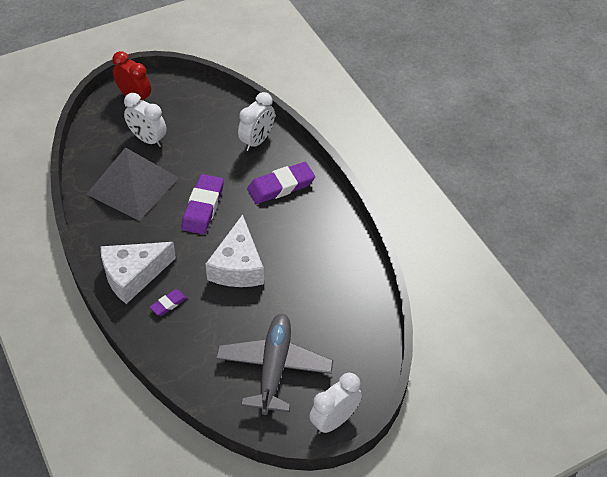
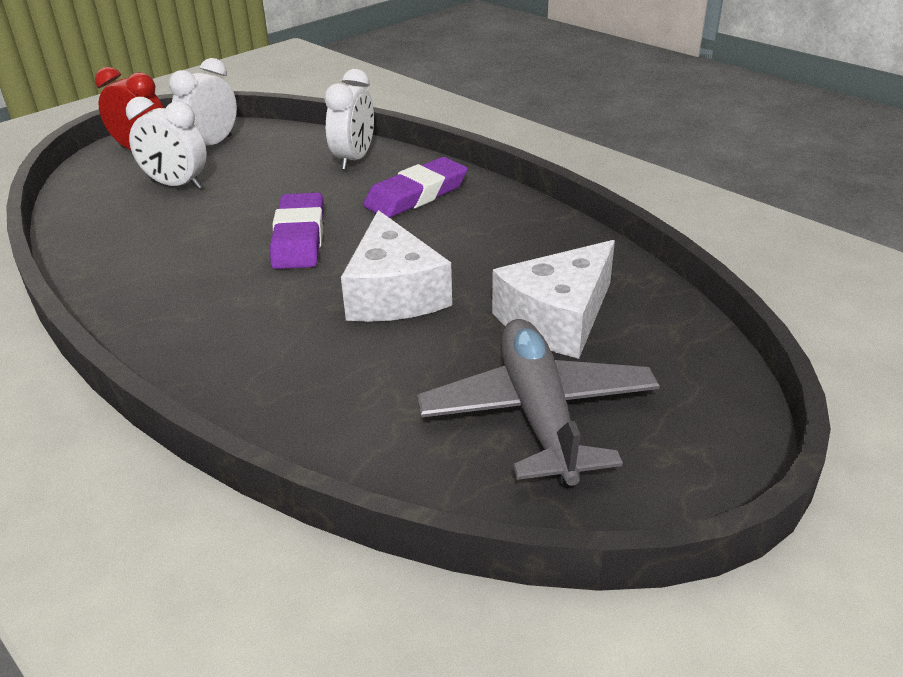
camera: 15 degrees left, 15 degrees down
(133, 185) = (166, 235): grey pyramid -> none
(133, 275) = (201, 342): white cheese -> white cheese (557, 318)
(168, 304) = (285, 367): purple eraser -> none
(334, 420) = (709, 468): white clock -> white clock (211, 145)

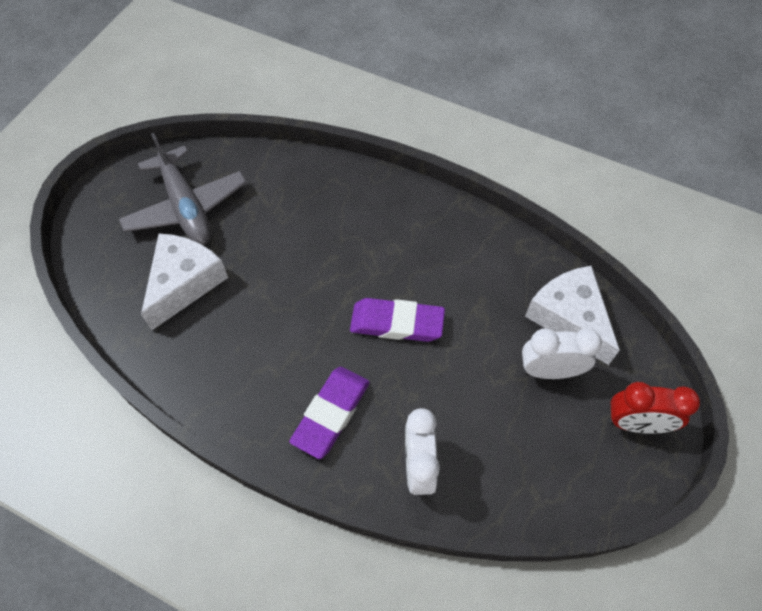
camera: 160 degrees right, 25 degrees up
(211, 145) = (579, 456): white clock -> none
(299, 238) = (397, 323): purple eraser -> purple eraser turned 60 degrees counterclockwise
(393, 293) = (299, 280): white cheese -> white cheese (569, 318)

